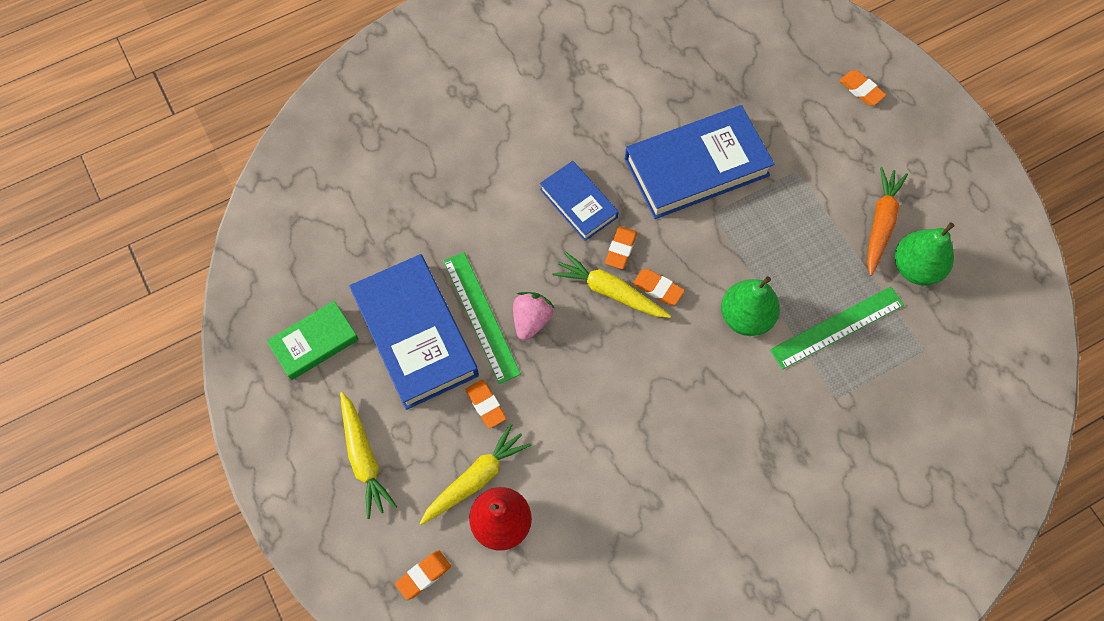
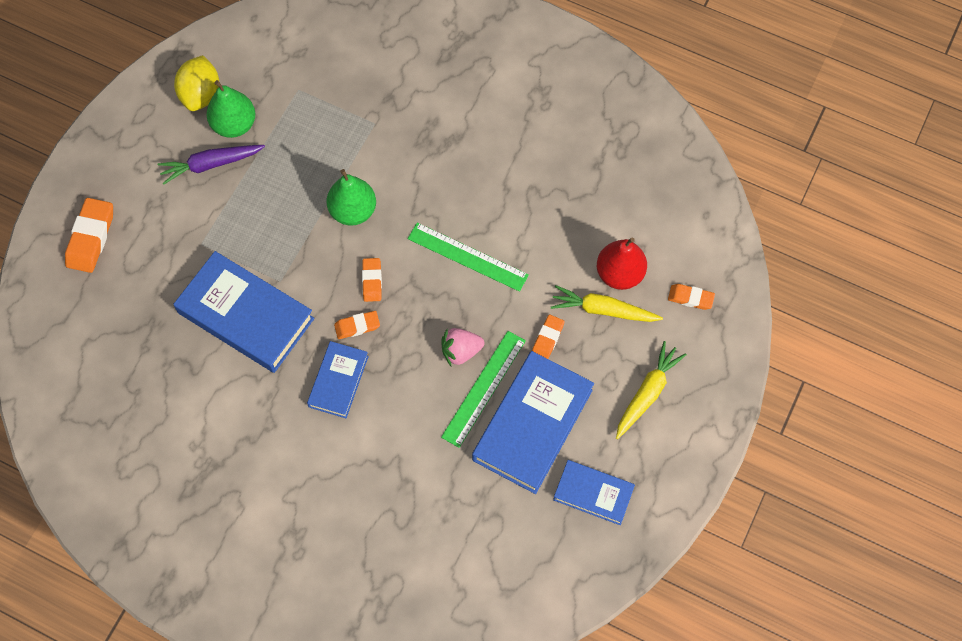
camera: 125 degrees left, 0 degrees up
(314, 343) = (593, 493): green book -> blue book
(610, 291) = (398, 312): yellow carrot -> none
(837, 327) = (319, 150): green ruler -> green ruler (467, 257)
(861, 90) = (91, 238): orange eraser -> orange eraser, size x1.69
(880, 223) = (211, 164): orange carrot -> purple carrot
(971, 257) = (201, 95): none -> yellow lemon

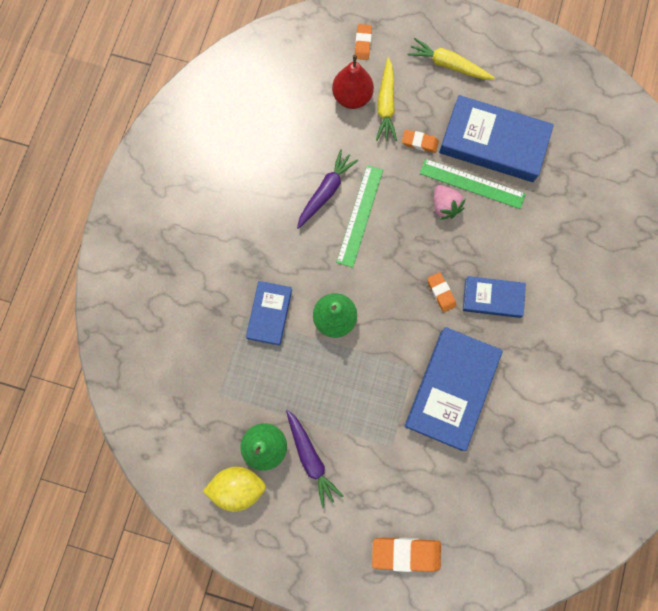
camera: 100 degrees left, 10 degrees up
(372, 281) = (397, 289): orange eraser -> none
(503, 225) = (325, 192): none -> purple carrot
(593, 493) = (536, 92): blue book -> blue book (269, 314)

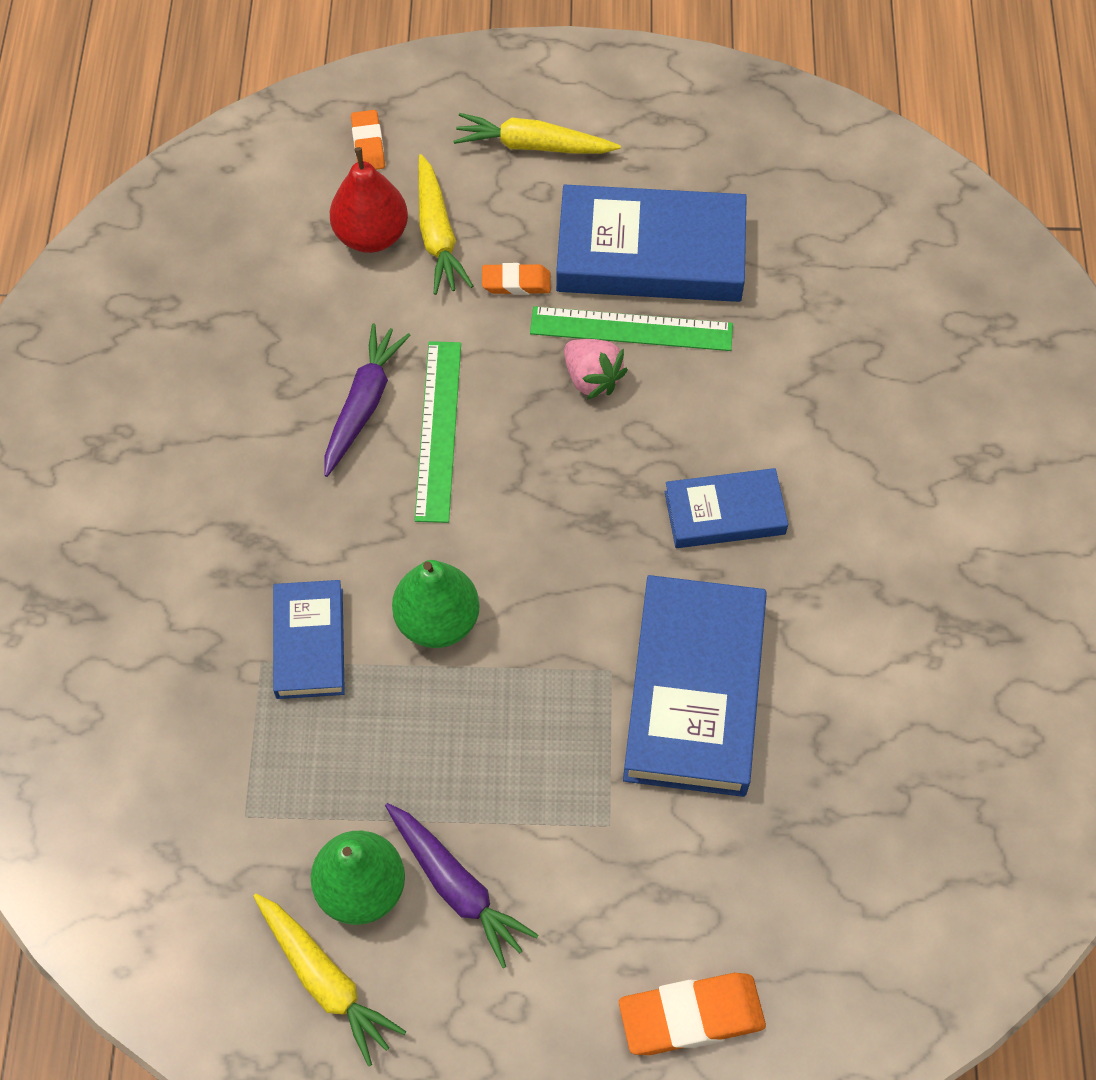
camera: 15 degrees left, 15 degrees down
(238, 487) = (325, 980): yellow lemon -> yellow carrot
(441, 293) = (626, 527): orange eraser -> none

